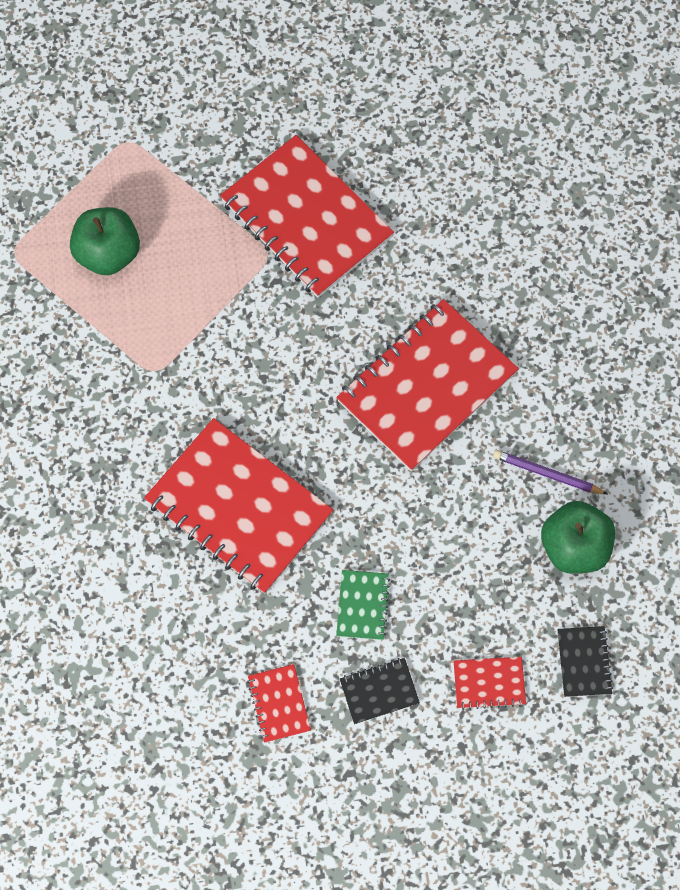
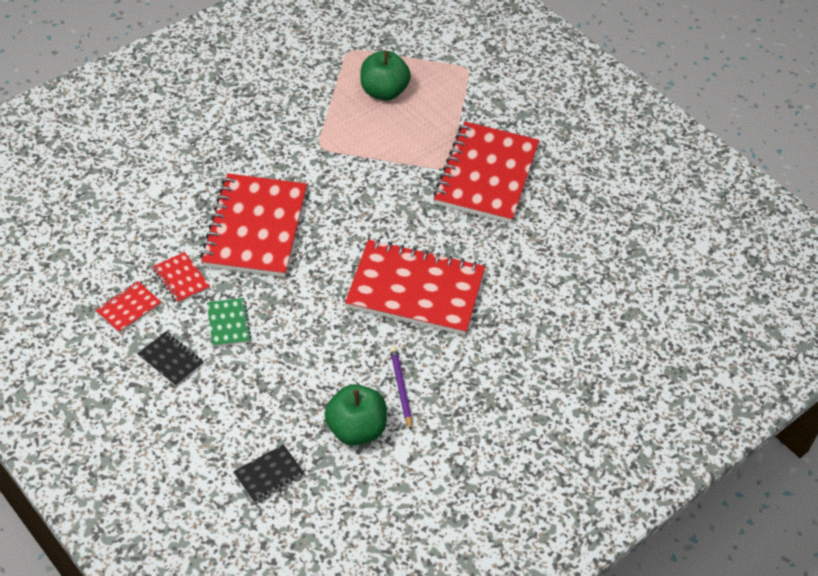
camera: 55 degrees right, 20 degrees down
(362, 605) = (228, 323): green notebook -> green notebook turned 75 degrees counterclockwise
(489, 683) = (216, 422): red notebook -> red notebook (181, 279)

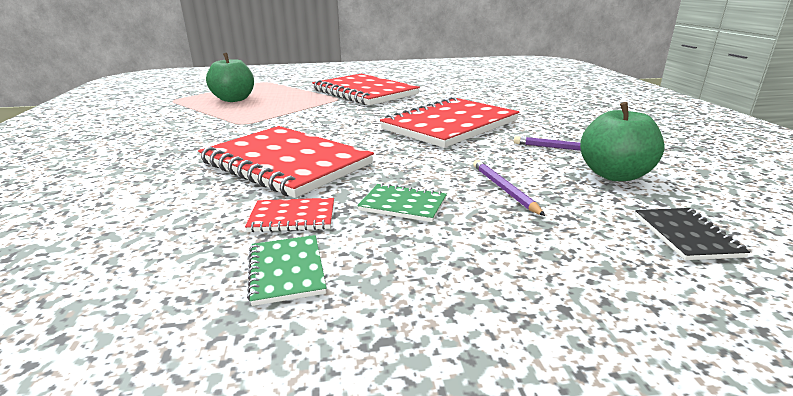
camera: 55 degrees left, 25 degrees down
(128, 308) = (287, 271): red notebook -> green notebook
(171, 360) = (427, 259): black notebook -> none
(286, 368) = (504, 189): none -> purple pencil

